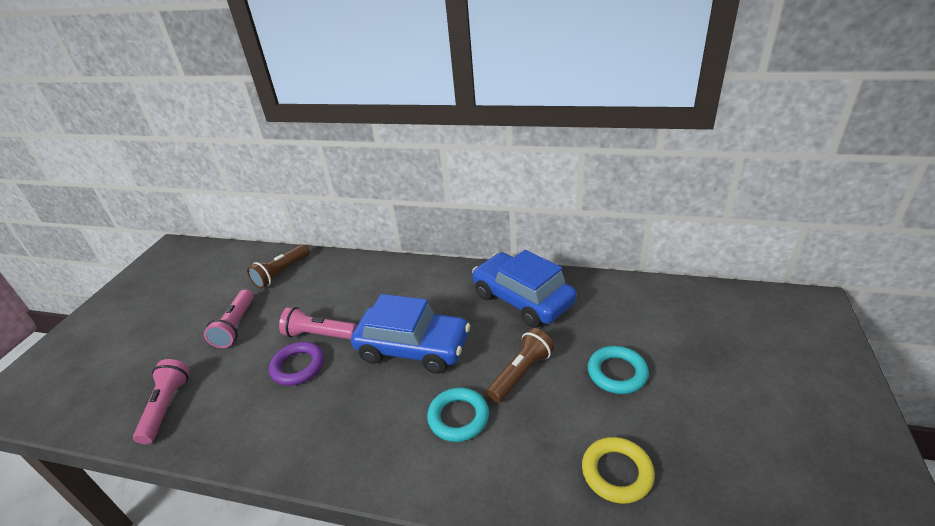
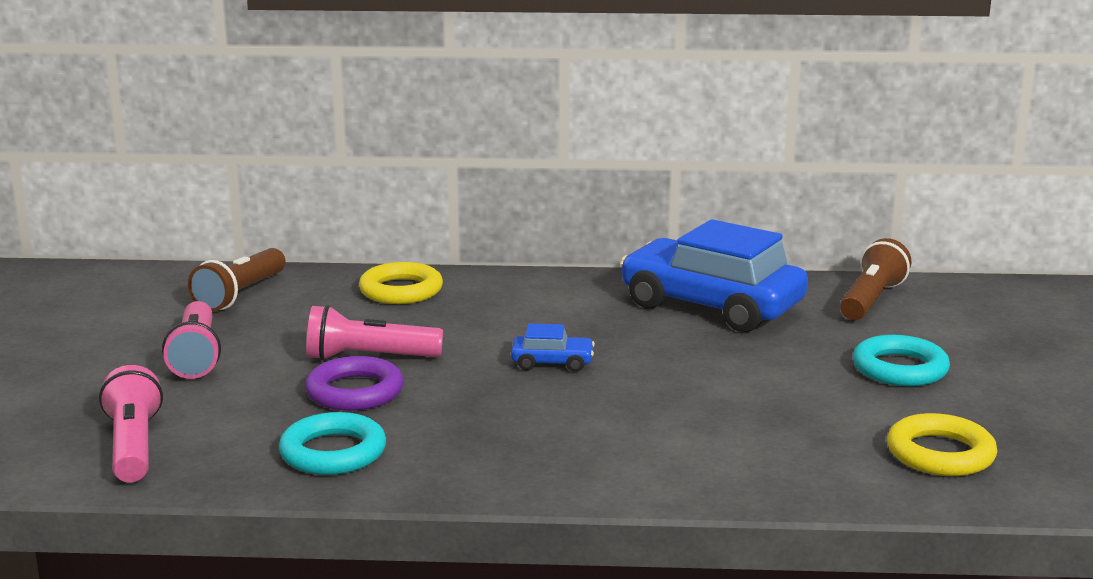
camera: 15 degrees left, 15 degrees down
(361, 274) = (401, 290): none -> yellow ring
(413, 348) = (552, 363): blue car -> blue car, size x0.42
(458, 417) = (672, 423): turquoise ring -> turquoise ring (333, 452)
(521, 373) = (750, 377): brown flashlight -> brown flashlight (871, 300)

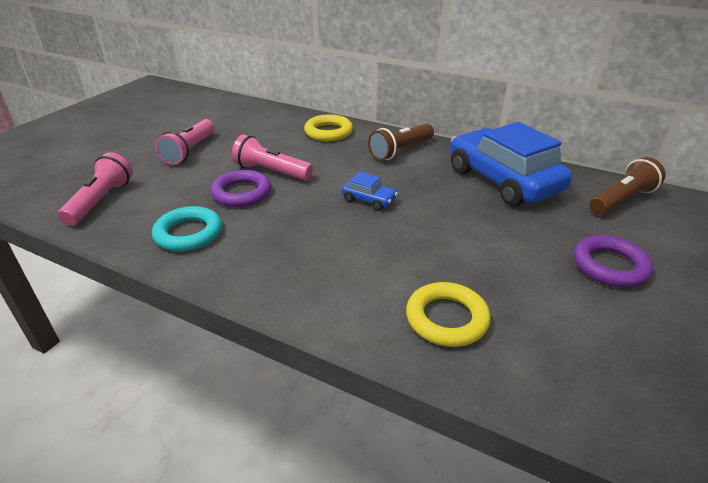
camera: 25 degrees right, 15 degrees up
(240, 295) = (248, 118): brown flashlight -> brown flashlight (400, 151)
(900, 369) = (610, 266): turquoise ring -> purple ring
(940, 454) = (597, 363): yellow ring -> yellow ring (446, 319)

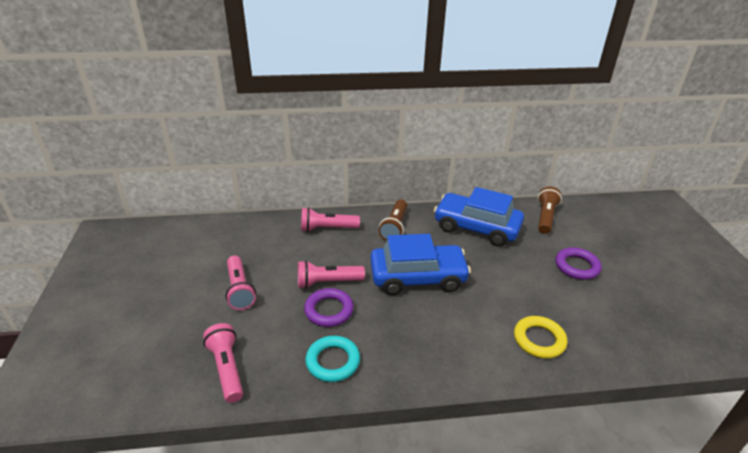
camera: 35 degrees left, 0 degrees up
(328, 132) = (327, 228): yellow ring -> pink flashlight
(369, 200) = (418, 277): blue car -> blue car, size x2.39

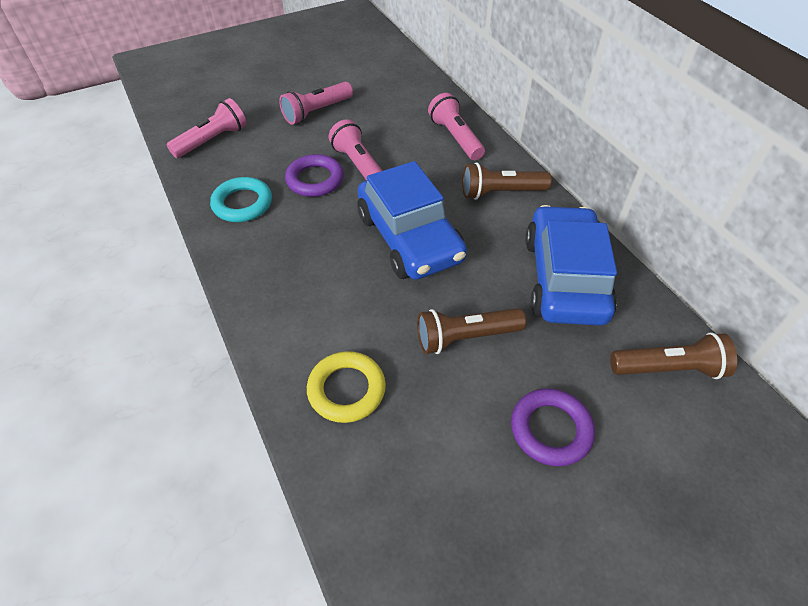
camera: 70 degrees right, 15 degrees up
(509, 277) = (465, 337): none -> brown flashlight

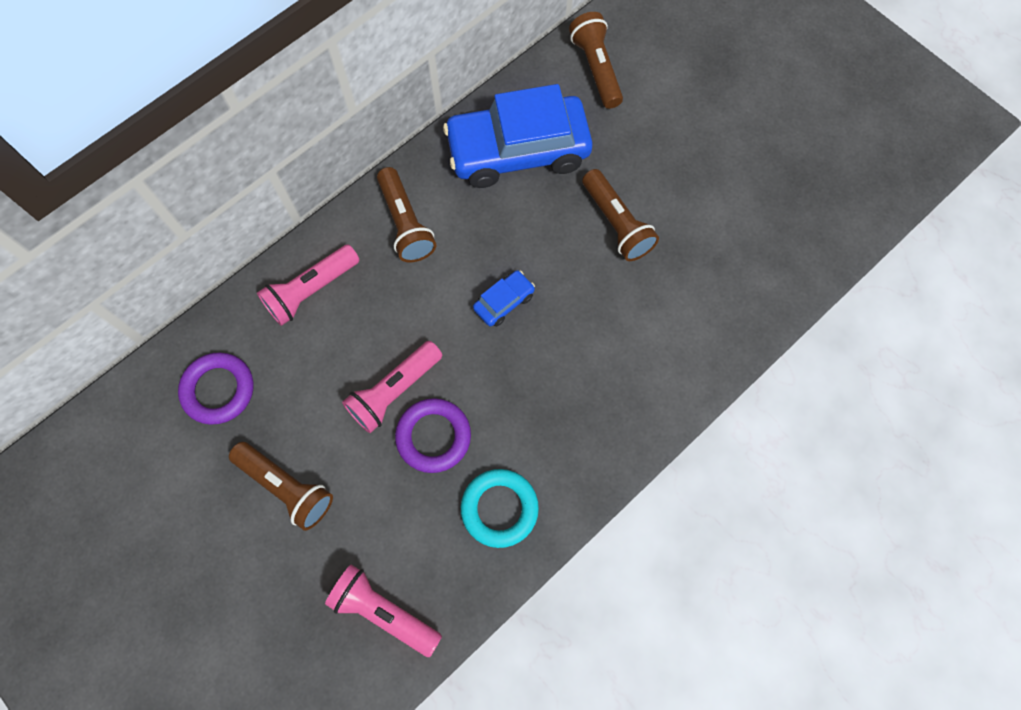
camera: 105 degrees left, 20 degrees up
(316, 112) = (286, 487): pink flashlight -> brown flashlight
(346, 390) = (705, 308): yellow ring -> none
(409, 238) = (504, 302): blue car -> blue car, size x0.42
(550, 429) = (684, 147): purple ring -> purple ring (218, 390)

